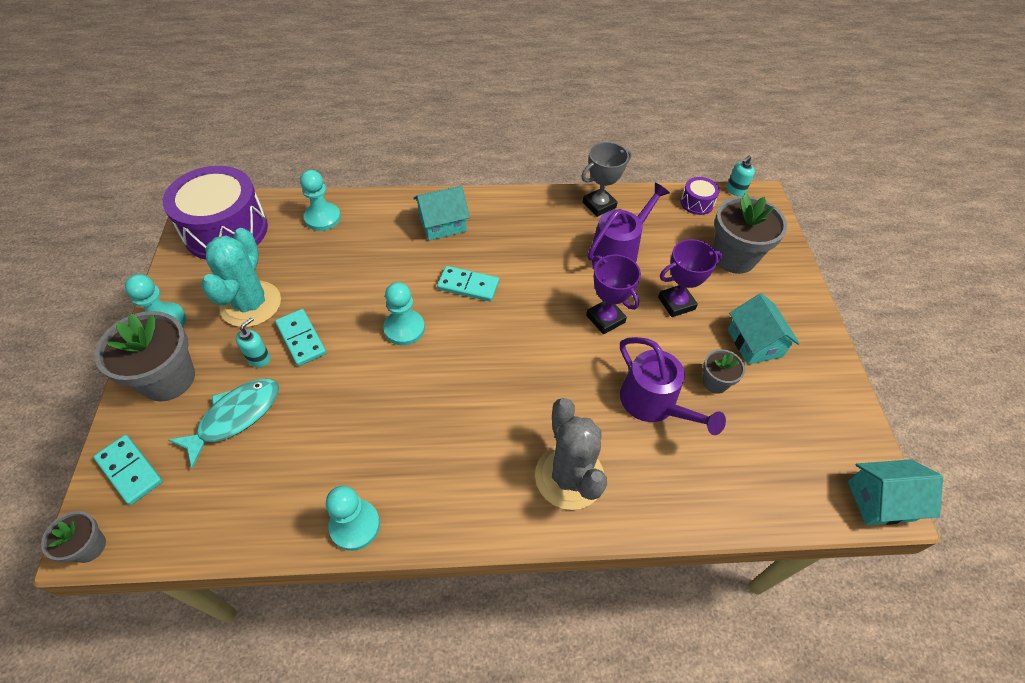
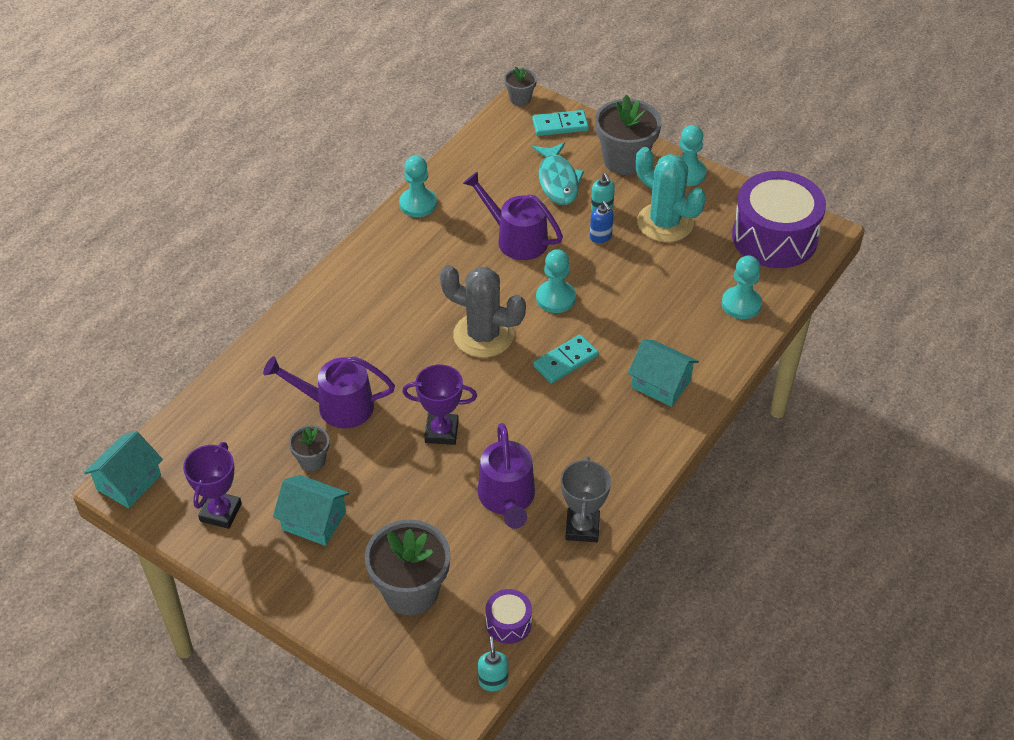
camera: 130 degrees right, 5 degrees down
(301, 339) = (600, 237): turquoise domino -> blue soap dispenser
(348, 400) = (516, 239): none -> purple watering can
(442, 224) = (661, 384): turquoise house -> turquoise house turned 75 degrees counterclockwise
(569, 476) = (338, 320): grey cactus -> grey cactus (483, 335)
(676, 303) = (407, 496): purple trophy -> purple trophy (220, 512)

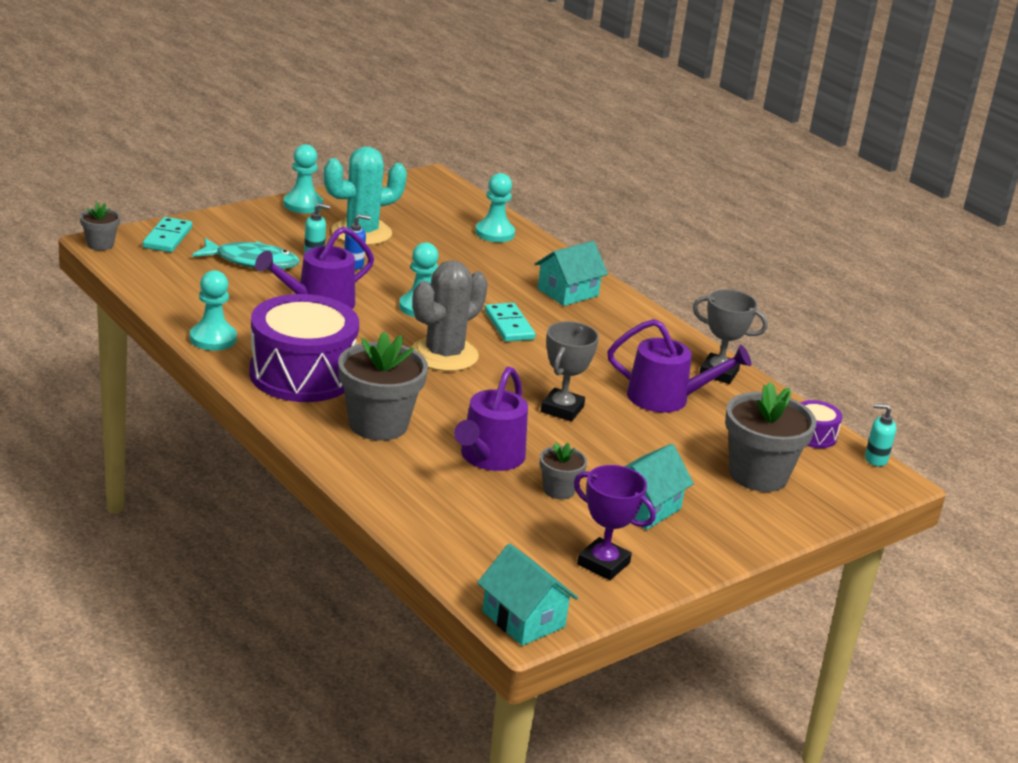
camera: 75 degrees left, 20 degrees down
(441, 431) = (562, 409): purple trophy -> grey trophy
(625, 160) = (255, 224): grey flower pot -> grey flower pot (378, 424)
(774, 237) = (423, 197): purple drum -> purple drum (302, 374)

